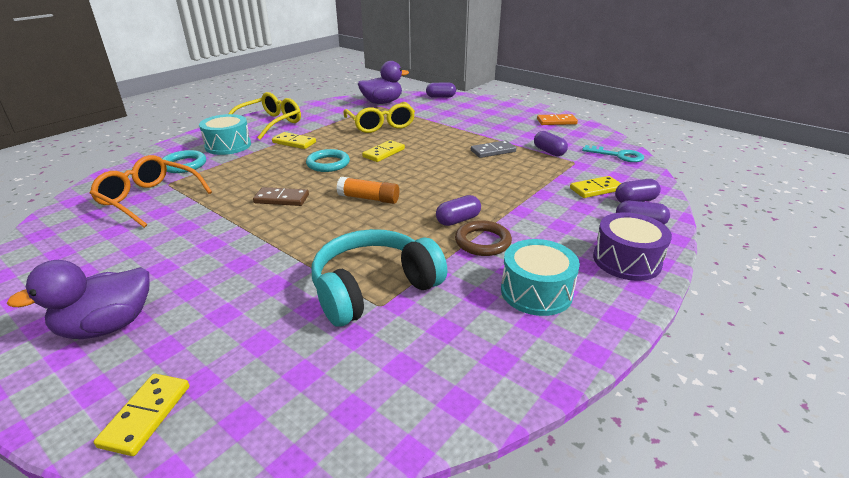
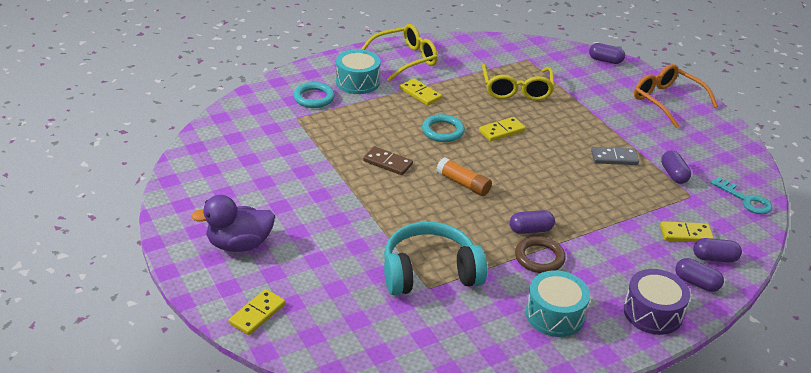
camera: 20 degrees right, 5 degrees up
(149, 199) = (279, 132): orange glasses -> orange glasses (667, 101)
(382, 102) = (534, 54): purple duck -> none
(556, 121) = (715, 134): orange domino -> none

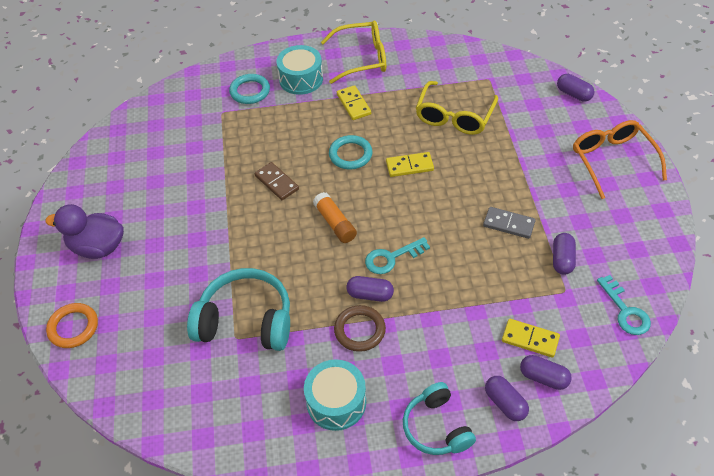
camera: 25 degrees right, 15 degrees up
(257, 314) = (73, 327): yellow domino -> orange ring
(531, 200) = (391, 258): none -> turquoise key
(652, 313) = (436, 427): purple drum -> turquoise headphones

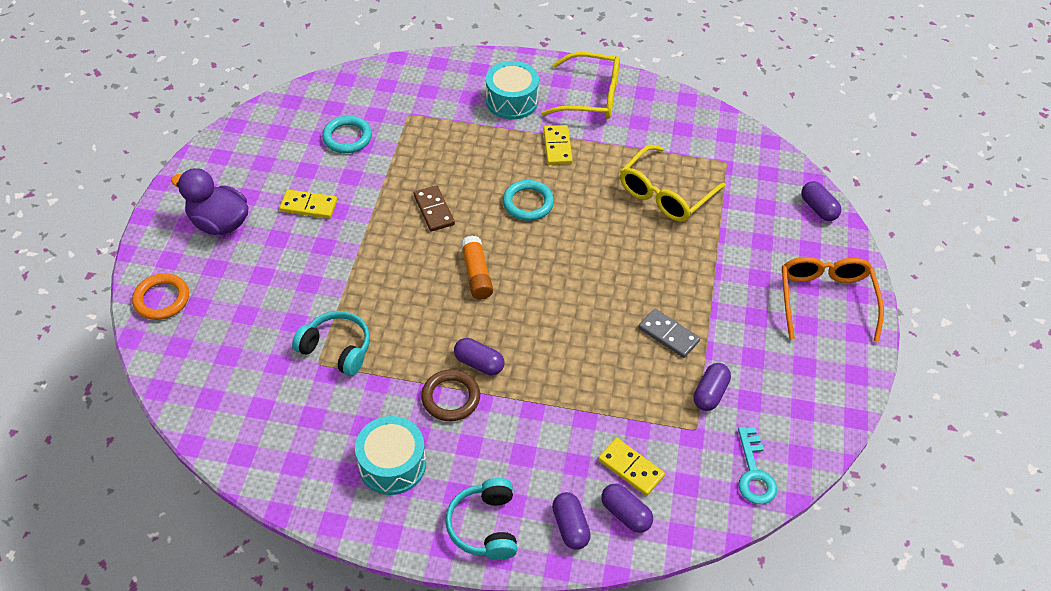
camera: 15 degrees right, 0 degrees up
(246, 321) = (337, 349): turquoise headphones -> turquoise headphones, size x0.65
(250, 91) = (449, 99): turquoise ring -> turquoise ring (347, 137)
(391, 258) = (520, 331): turquoise key -> none
(409, 166) = (587, 235): yellow domino -> yellow domino (309, 206)

